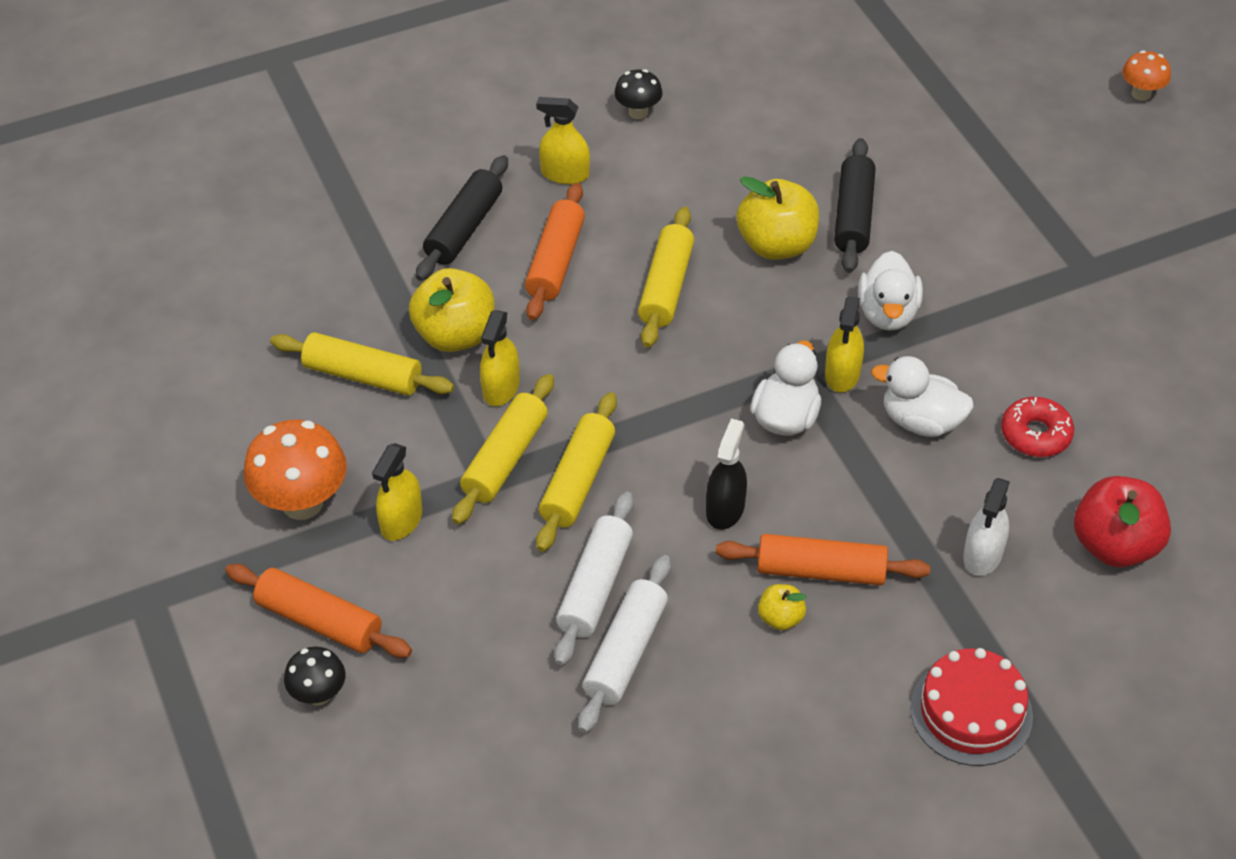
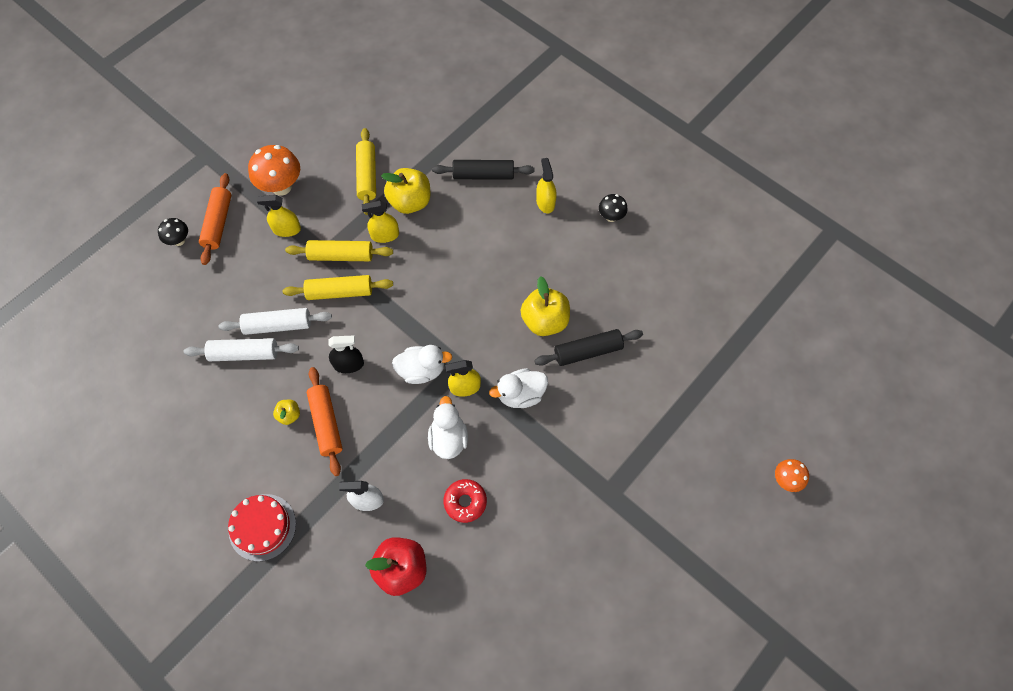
camera: 65 degrees right, 15 degrees up
(555, 261) = (480, 223): orange rolling pin -> none
(666, 287) = (487, 280): yellow rolling pin -> none

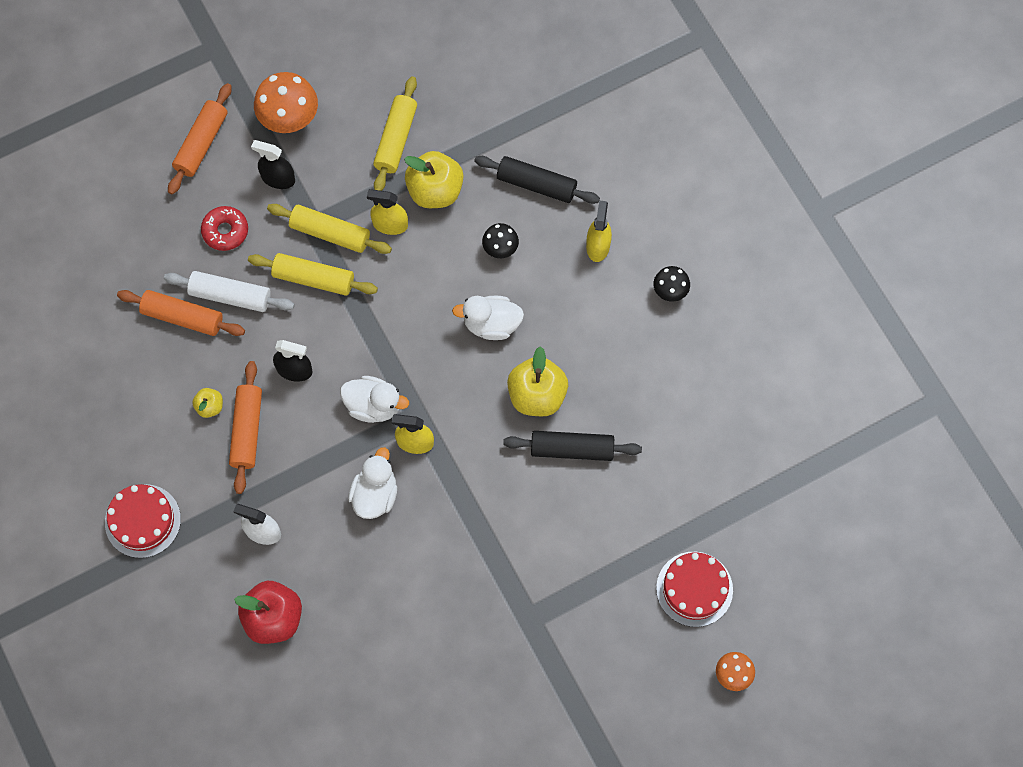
camera: 20 degrees right, 5 degrees up
(179, 240) = (150, 151): black mushroom -> black mushroom (500, 249)
(244, 354) = (182, 317): white rolling pin -> orange rolling pin
(286, 229) = (278, 178): yellow spray bottle -> black spray bottle
(465, 502) = (367, 571): red donut -> red donut (225, 231)
(520, 395) = (474, 473): white duck -> white duck (491, 324)
(726, 424) = (694, 589): none -> red cake

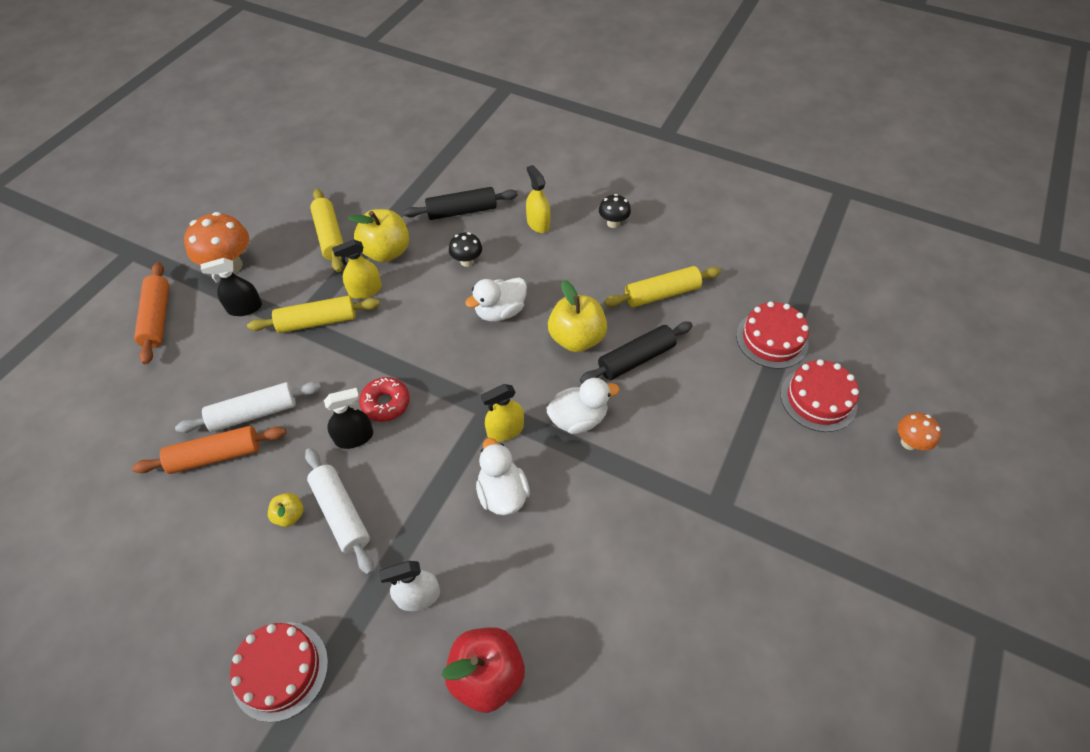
camera: 35 degrees left, 15 degrees down
(225, 231) = (218, 368): red donut -> red donut (385, 403)
(247, 430) = (341, 514): orange rolling pin -> white rolling pin
(313, 279) = (325, 360): yellow rolling pin -> yellow rolling pin (661, 294)
(373, 406) = (447, 423): white duck -> white duck (578, 419)
(707, 509) = (771, 339): none -> red cake

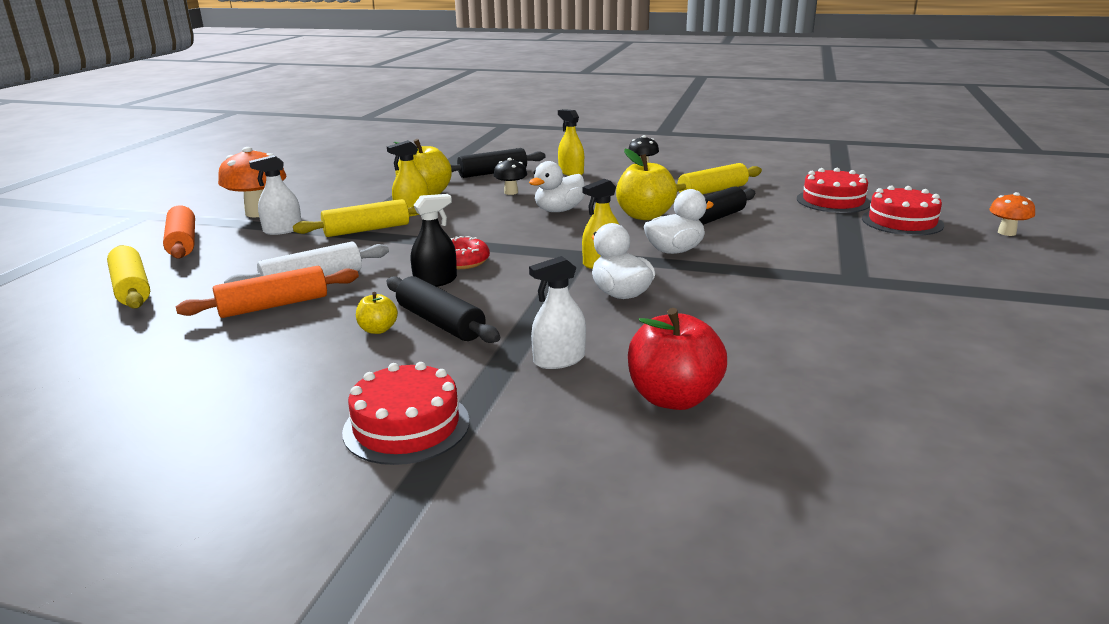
camera: 10 degrees left, 30 degrees down
(245, 308) = (282, 230): black spray bottle -> white spray bottle
(330, 236) = (363, 192): yellow rolling pin -> yellow rolling pin (131, 288)
(341, 514) = (440, 322): white rolling pin -> black rolling pin

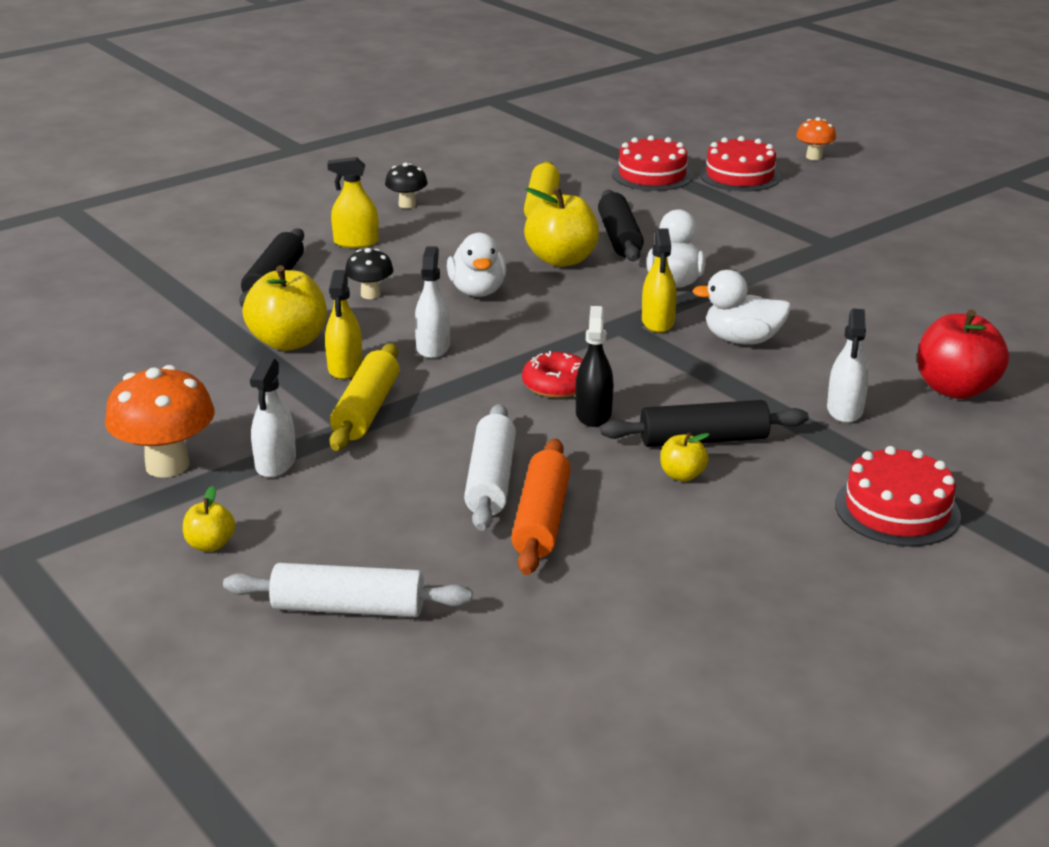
camera: 55 degrees left, 5 degrees up
(131, 288) = (348, 608): yellow rolling pin -> white rolling pin
(182, 243) = (210, 544): orange rolling pin -> yellow apple
(466, 221) = (433, 347): none -> white spray bottle

